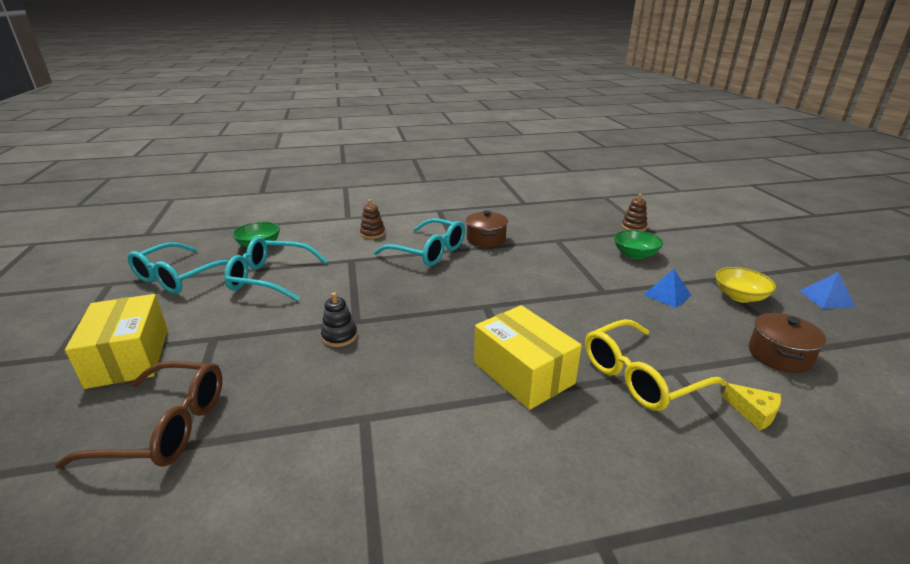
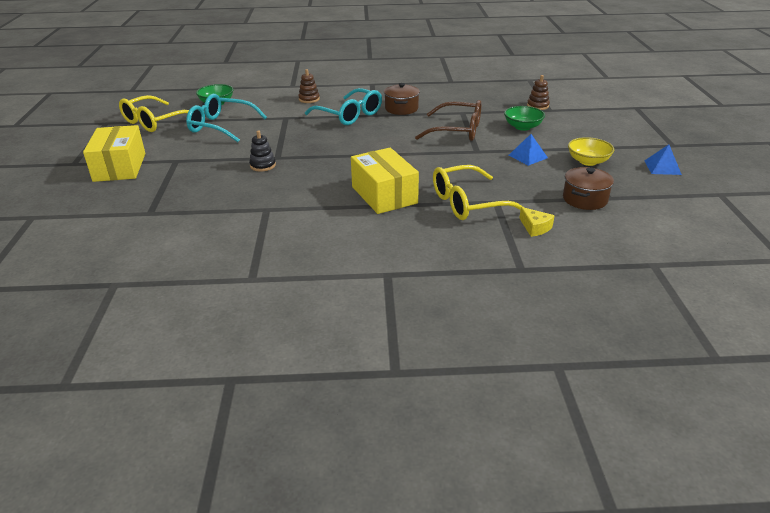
camera: 10 degrees right, 5 degrees up
(165, 427) = (142, 204): brown glasses -> brown glasses (457, 131)
(179, 277) = (154, 122): turquoise glasses -> yellow glasses

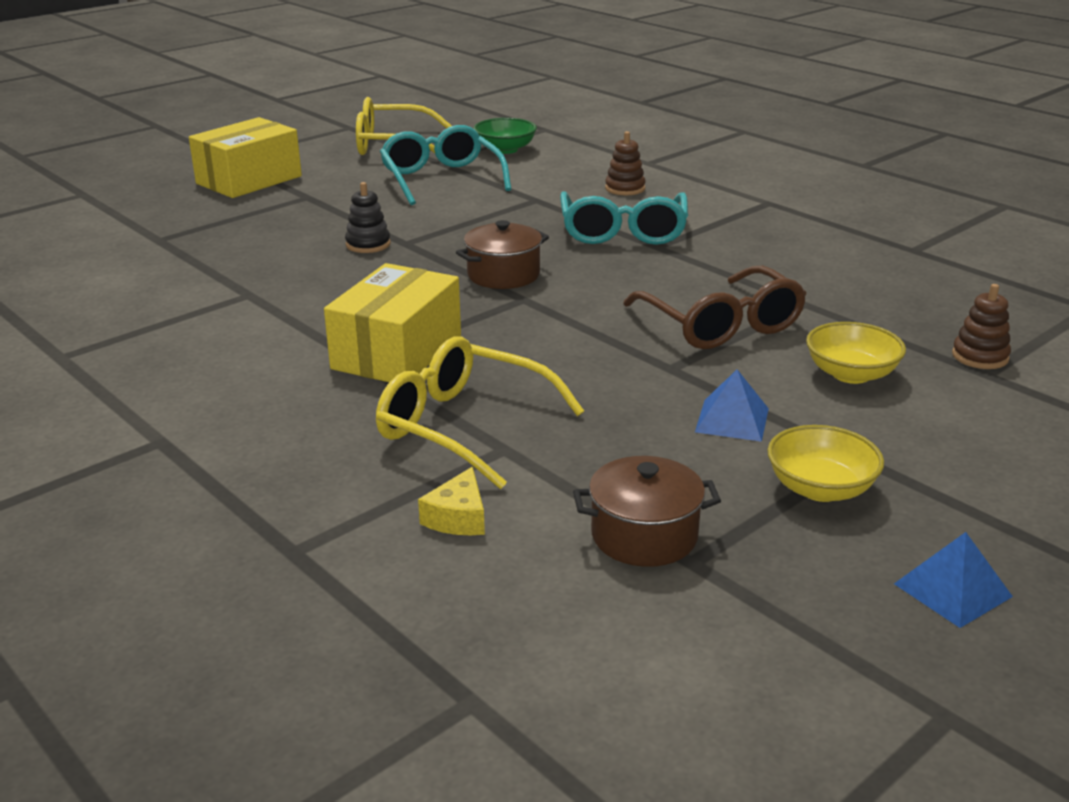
camera: 50 degrees right, 5 degrees down
(401, 109) = (720, 255): brown pot -> brown pot (503, 275)
(522, 127) = (851, 374): green bowl -> yellow bowl

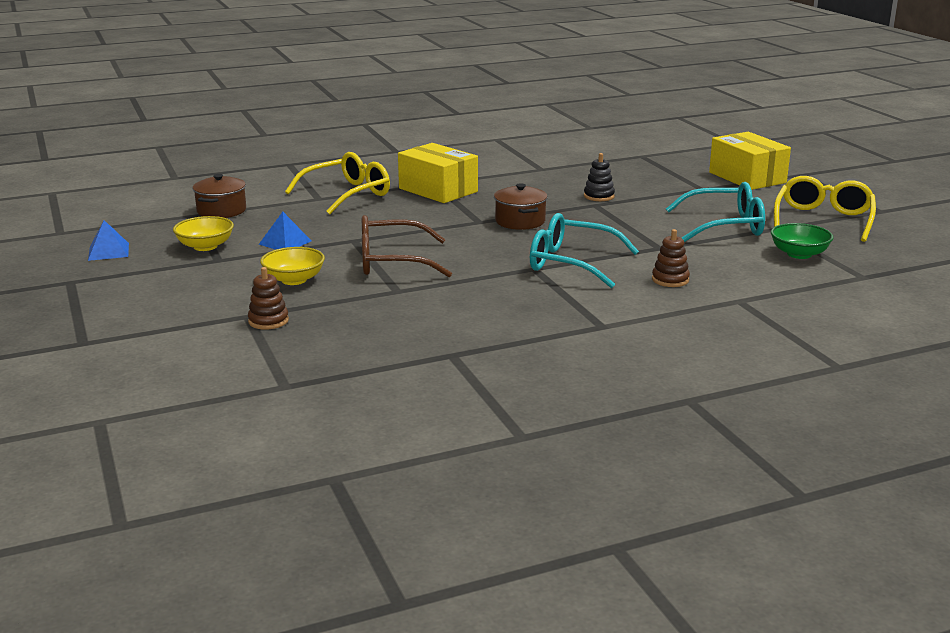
camera: 110 degrees right, 5 degrees down
(458, 517) = (277, 186): yellow cheese -> none

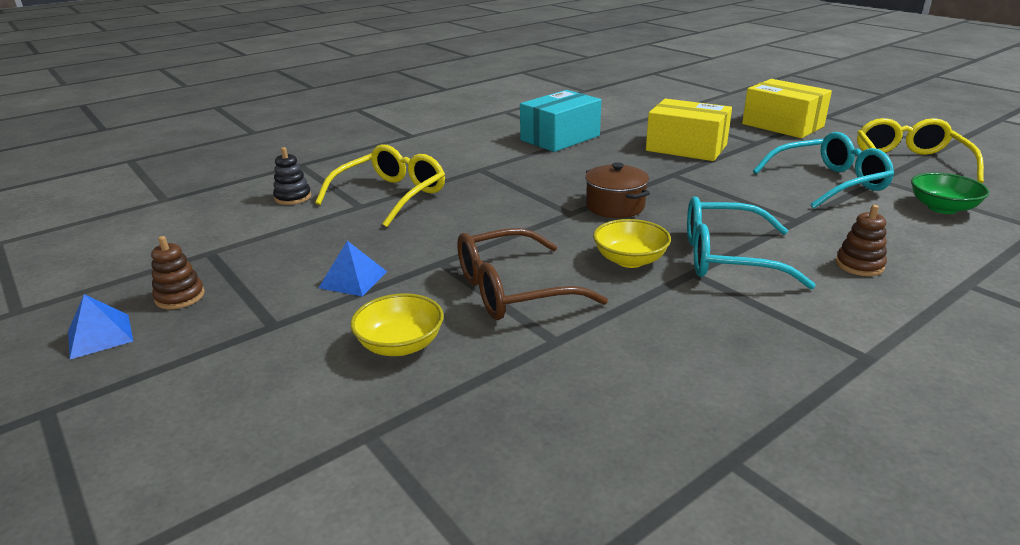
camera: 15 degrees left, 5 degrees up
(205, 246) = (245, 303): yellow bowl -> yellow bowl (630, 260)
(221, 211) = (244, 240): brown pot -> none
(268, 321) = (406, 440): brown stacking toy -> brown stacking toy (180, 297)
(438, 190) = (491, 177): yellow box -> yellow box (686, 148)
(525, 166) = (560, 138): none -> turquoise box
(599, 196) = (667, 163): black stacking toy -> black stacking toy (293, 197)

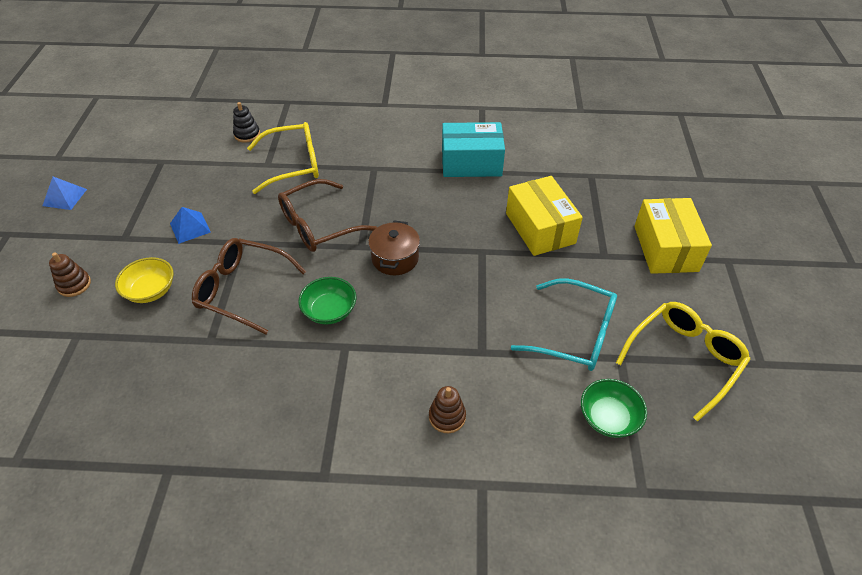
camera: 40 degrees right, 20 degrees up
(180, 297) = (115, 190): brown stacking toy -> brown stacking toy (74, 285)
(500, 218) = (318, 225): none -> brown glasses
(630, 260) = (329, 311): yellow bowl -> green bowl
(727, 258) = (383, 350): turquoise glasses -> none

